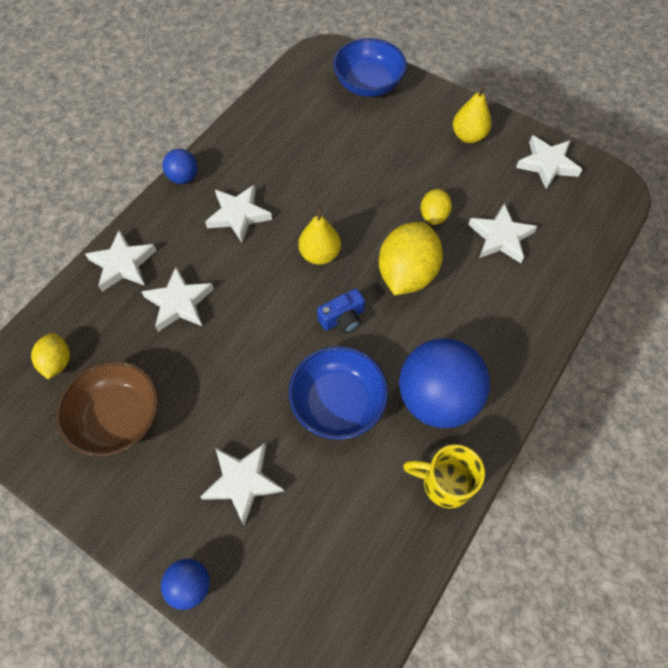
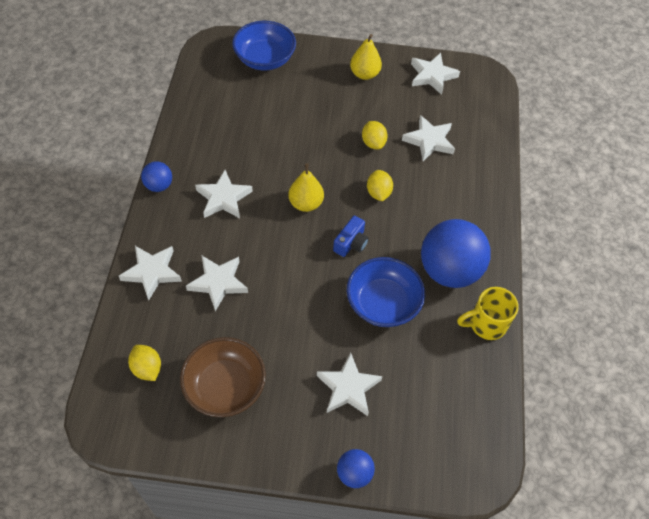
camera: 30 degrees left, 5 degrees down
(406, 274) = (378, 193): yellow lemon -> yellow lemon, size x0.53

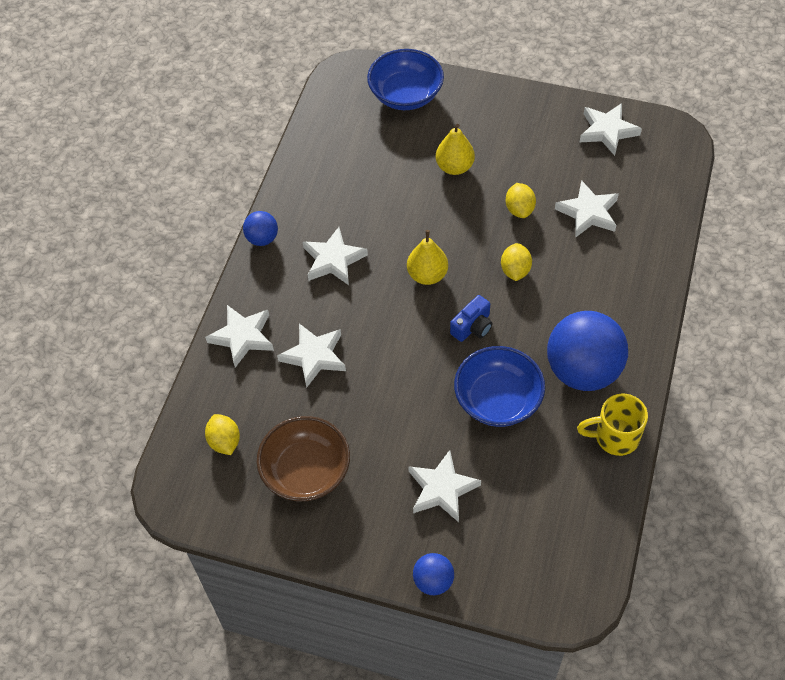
camera: 15 degrees right, 0 degrees up
(364, 74) = (524, 123): yellow pear -> yellow pear (454, 167)

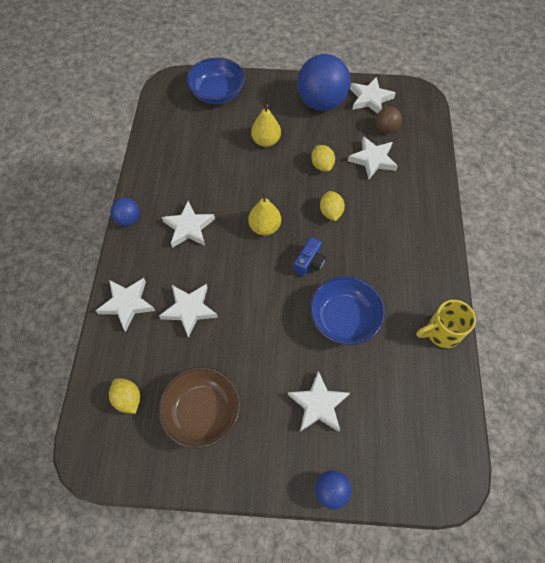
camera: 15 degrees left, 5 degrees up
(583, 370) = (402, 282): blue ball -> blue ball (321, 102)
(618, 175) = (386, 129): none -> brown ball

